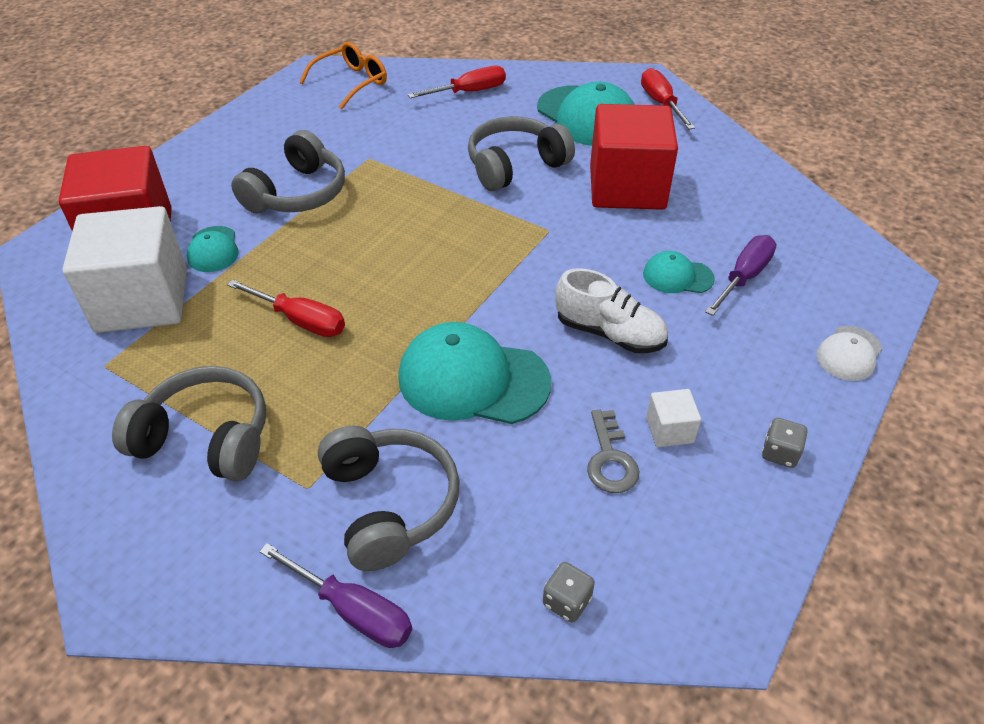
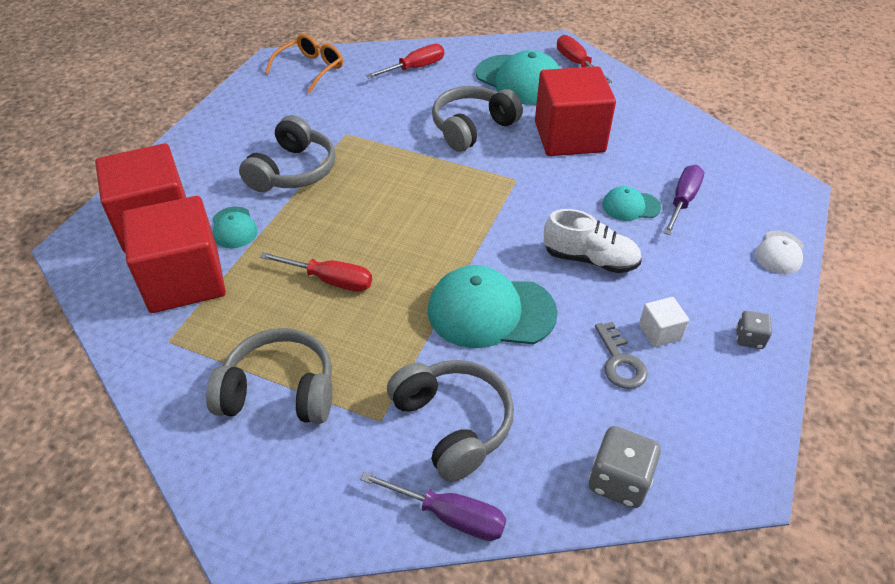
camera: 10 degrees left, 0 degrees up
(142, 301) = (184, 280): white cube -> red cube
(567, 601) = (619, 480): grey dice -> grey dice, size x1.70

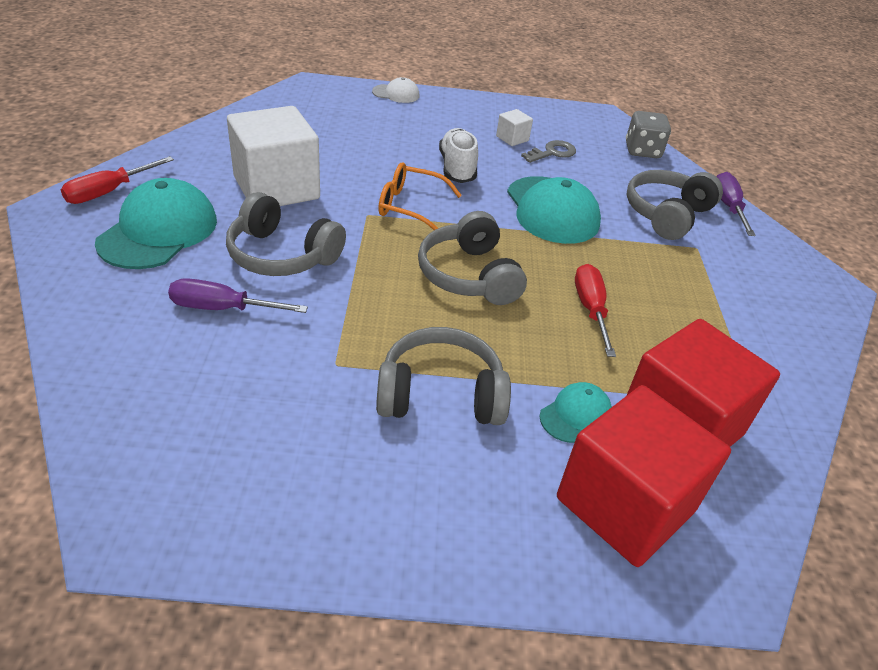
camera: 115 degrees left, 5 degrees down
(279, 391) = (727, 306): grey headphones -> grey headphones (469, 275)
(311, 69) = (154, 464): orange glasses -> orange glasses (410, 206)
(415, 68) = (136, 331): red screwdriver -> none
(569, 137) = (276, 188): red cube -> white cube
(630, 206) = (375, 152): turquoise cap -> none
(682, 200) = (353, 128): purple screwdriver -> purple screwdriver (222, 308)
(749, 338) = (492, 108): grey dice -> none

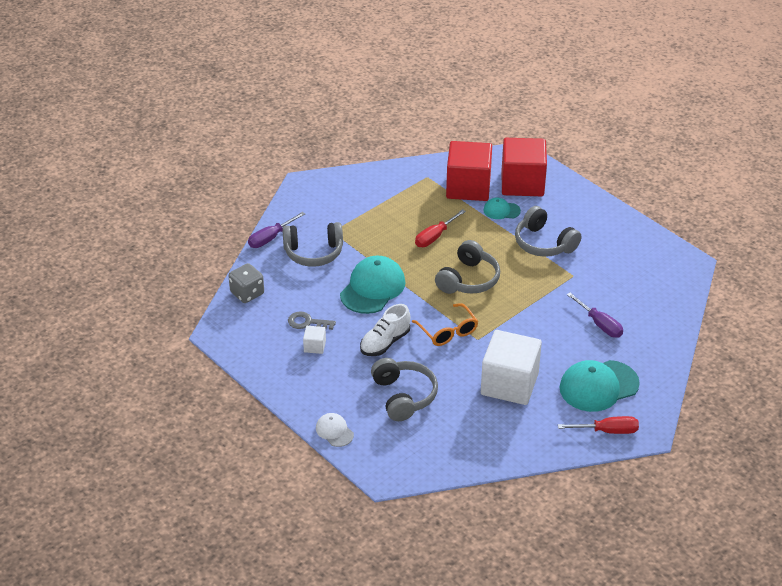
camera: 130 degrees left, 0 degrees up
(282, 255) = (547, 338): grey headphones -> grey headphones (403, 396)

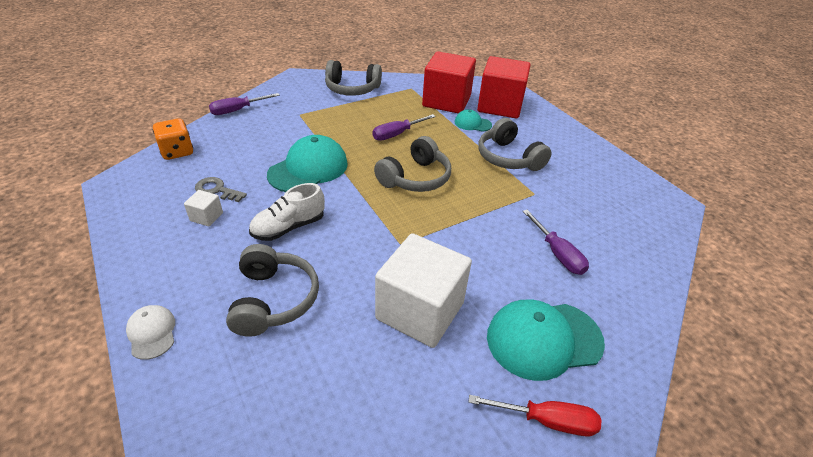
camera: 10 degrees right, 0 degrees up
(247, 293) = (177, 152): grey dice -> orange dice
(313, 252) = (269, 128): grey headphones -> grey headphones (352, 89)
(434, 237) = (396, 134): red screwdriver -> purple screwdriver
(448, 331) = (368, 228): orange glasses -> none

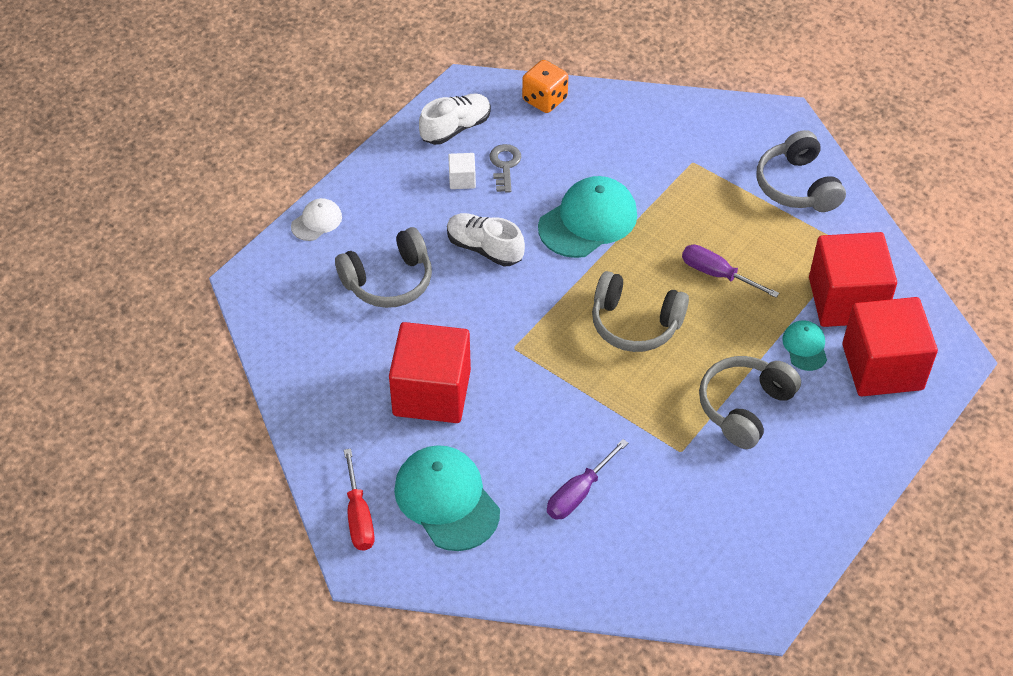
camera: 70 degrees right, 10 degrees up
(150, 203) = (455, 128): none -> white shoe
(237, 110) = (657, 103): purple screwdriver -> none
(308, 169) = (588, 221): turquoise cap -> turquoise cap turned 60 degrees counterclockwise
(420, 311) = (432, 393): white cube -> red cube

